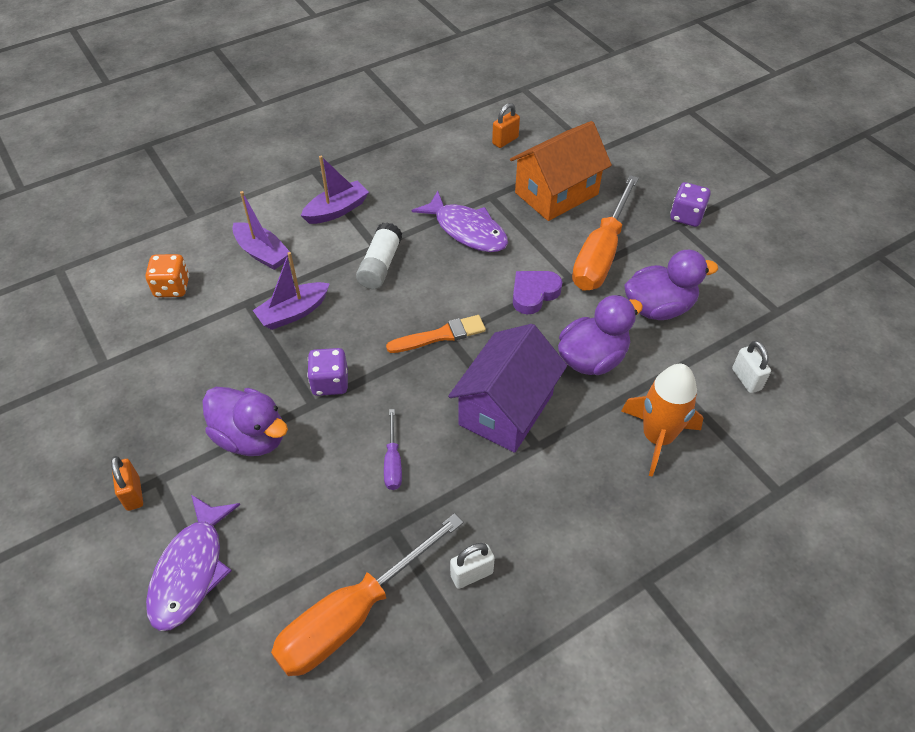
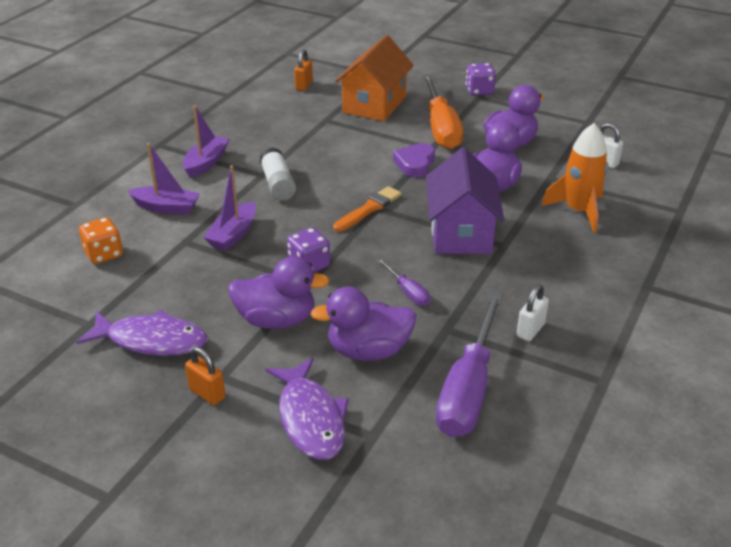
camera: 30 degrees left, 15 degrees down
(300, 517) = (368, 351): none -> purple duck
(353, 615) = (468, 389): orange screwdriver -> purple screwdriver
(467, 230) = (327, 144): purple fish -> purple fish (151, 341)

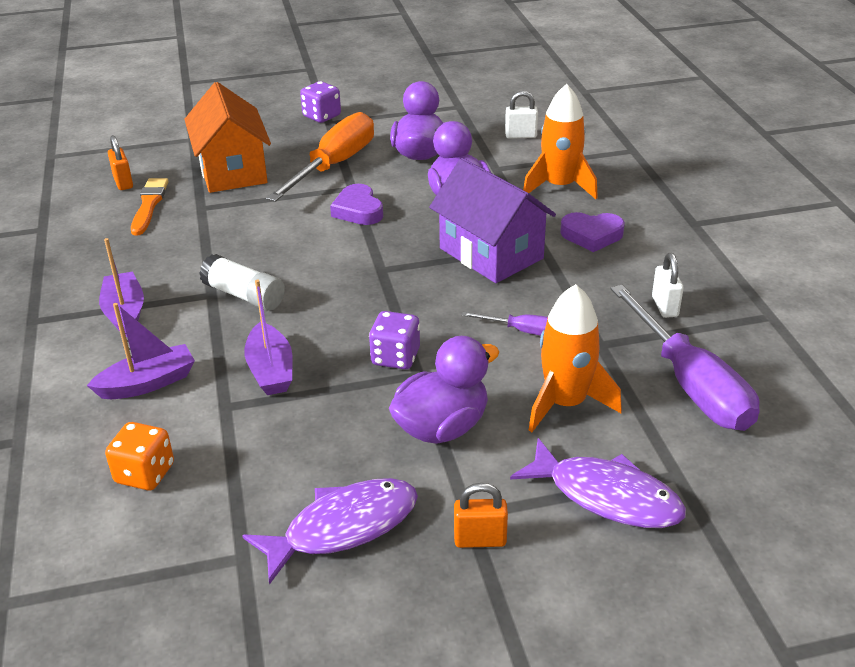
camera: 40 degrees left, 0 degrees up
(368, 209) = (375, 274): orange brush -> orange brush (149, 205)
(368, 351) = (566, 403): purple duck -> orange rocket
(441, 128) = (334, 165): orange screwdriver -> orange screwdriver turned 105 degrees counterclockwise
(551, 256) = (591, 235): none -> purple heart

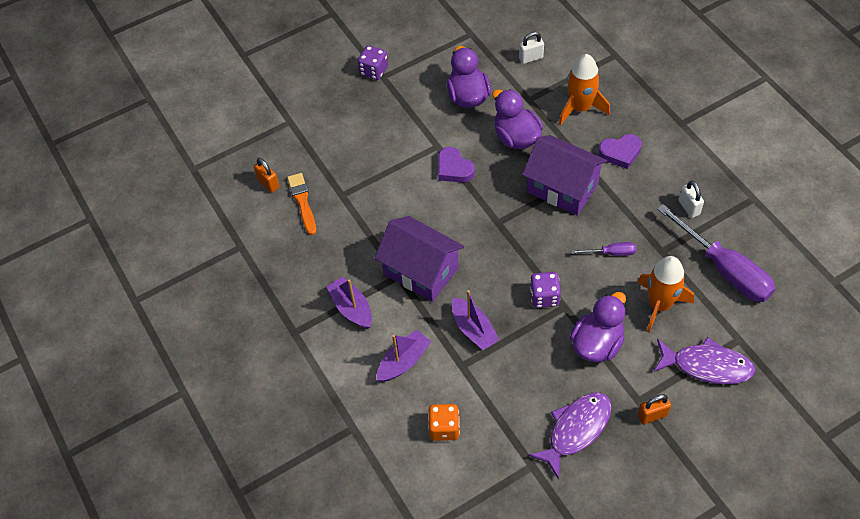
camera: 15 degrees left, 20 degrees up
(233, 171) = (341, 150): orange house -> none
(244, 295) = (421, 271): white glue stick -> purple house
(334, 165) = (412, 125): orange screwdriver -> none

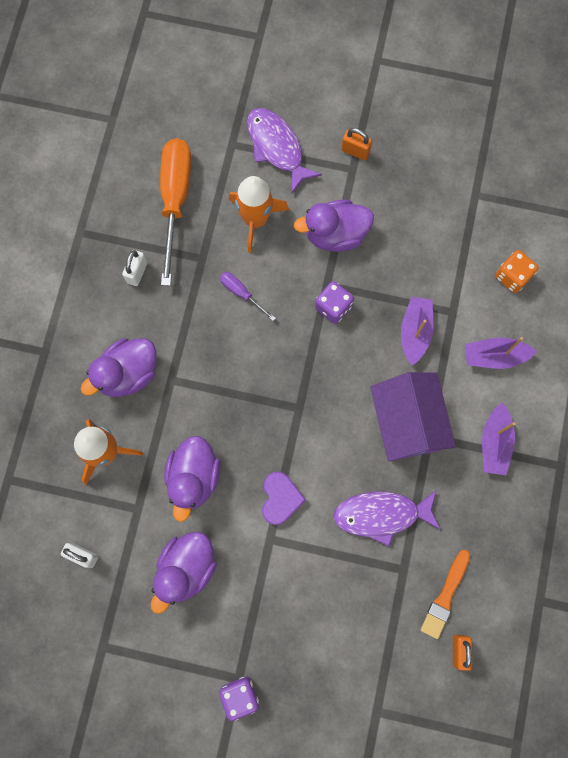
camera: 140 degrees left, 20 degrees up
(562, 188) = (212, 388): purple house -> none
(576, 430) = (419, 189): purple fish -> purple fish (381, 514)
(620, 153) = (128, 374): purple heart -> purple duck
(724, 269) = (175, 200): purple screwdriver -> orange screwdriver

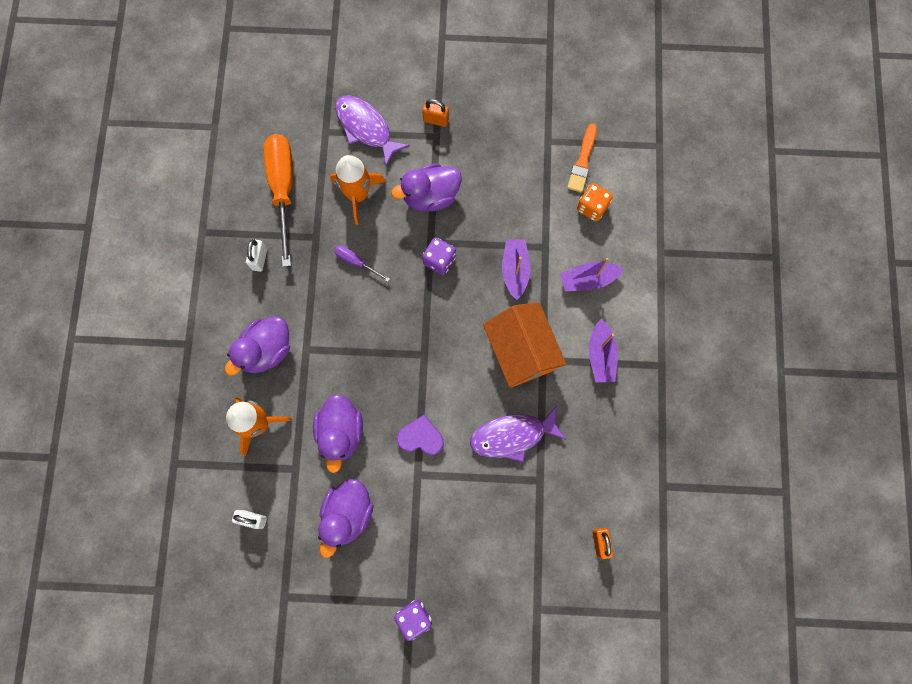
camera: 10 degrees left, 0 degrees up
(280, 499) = (421, 437): purple heart -> purple heart turned 75 degrees counterclockwise
(406, 423) = (521, 351): purple house -> orange house
(445, 596) = (580, 497): orange brush -> orange brush (582, 161)

